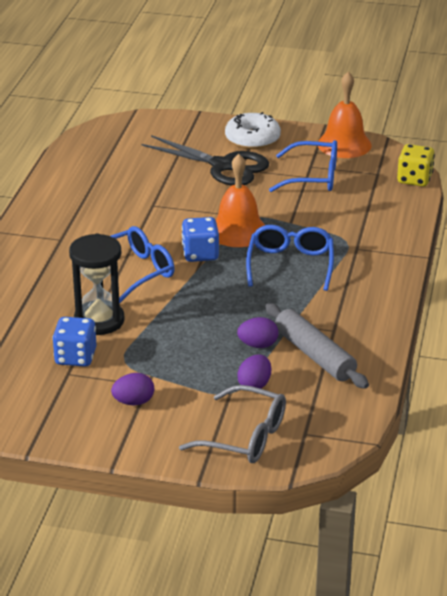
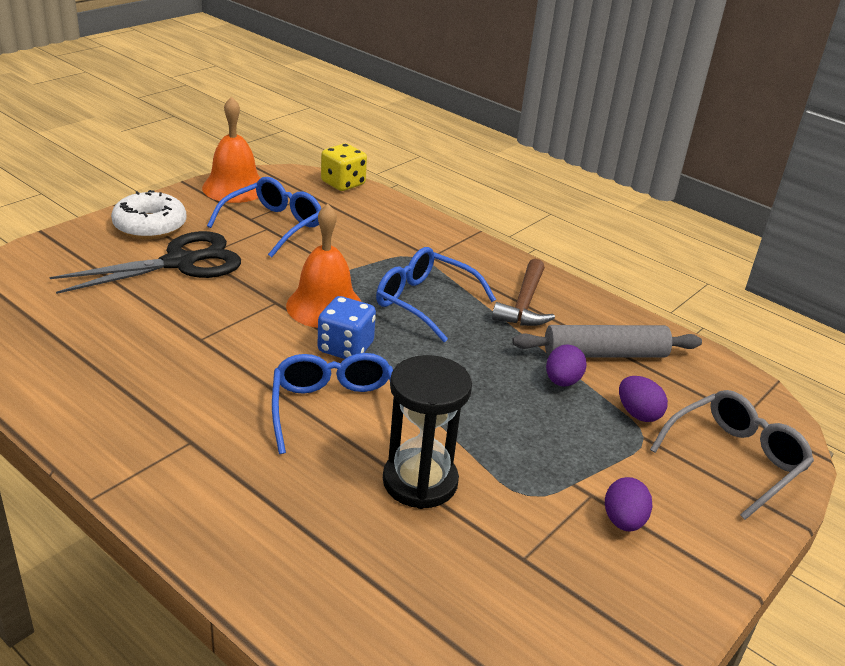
camera: 65 degrees left, 0 degrees up
(75, 357) = (489, 536): blue dice -> none
(340, 304) = (524, 304): none -> brown hammer

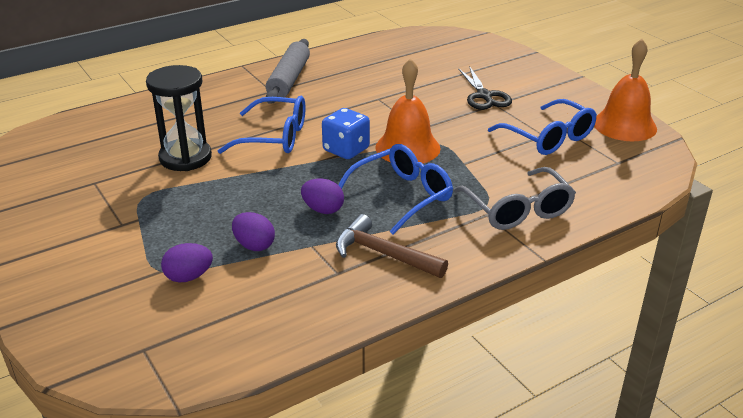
camera: 110 degrees right, 0 degrees up
(150, 226) = (545, 87): white donut -> none
(180, 263) = (484, 96): black scissors -> black scissors, size x0.65
(343, 183) = (649, 184): yellow dice -> none
(605, 354) = (281, 284): grey rolling pin -> grey rolling pin (289, 79)
(623, 521) = (87, 231): purple egg -> purple egg (323, 210)
(735, 459) = (97, 316): grey glasses -> grey glasses (518, 210)

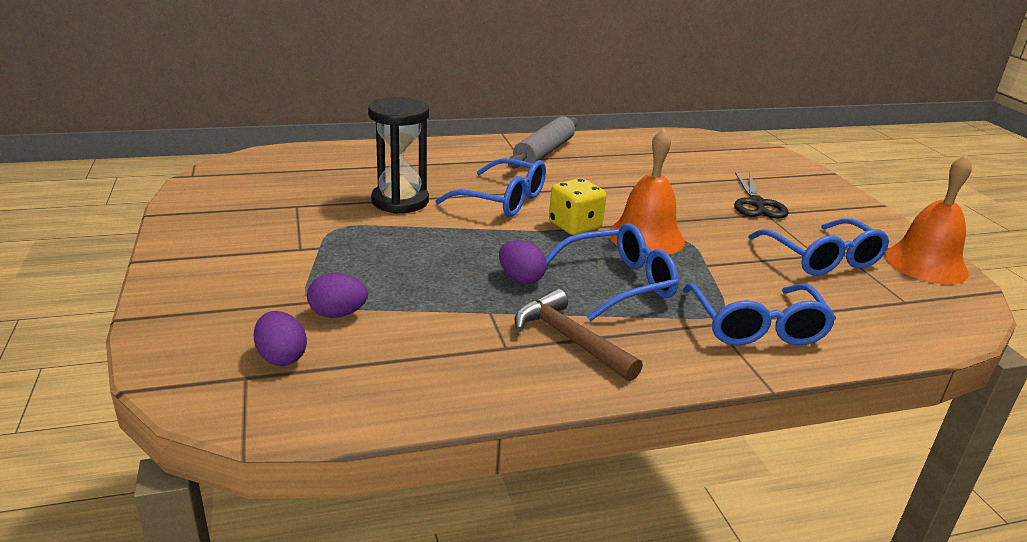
camera: 15 degrees right, 5 degrees down
(254, 245) = (426, 298): purple egg -> purple egg (281, 357)
(346, 150) = (575, 226): blue dice -> yellow dice
(518, 210) = (756, 327): grey glasses -> blue glasses

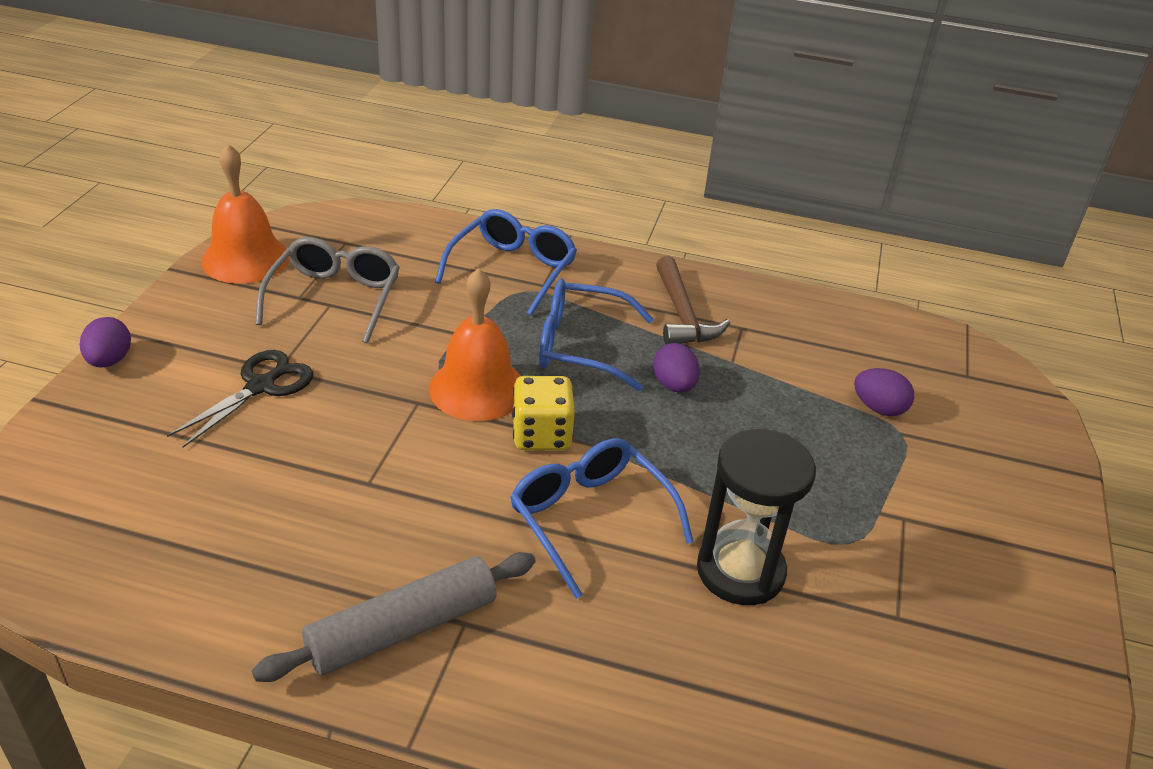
camera: 150 degrees left, 10 degrees up
(281, 357) = (937, 382): purple egg -> purple egg (109, 361)
(822, 259) = (335, 298): blue glasses -> grey glasses

